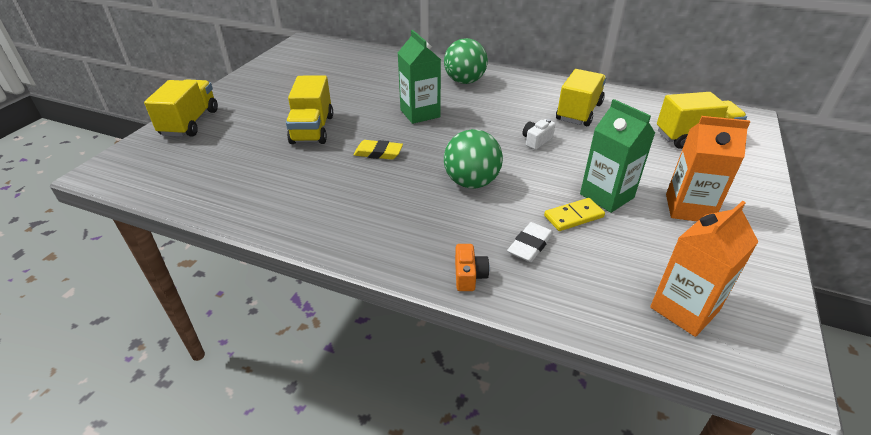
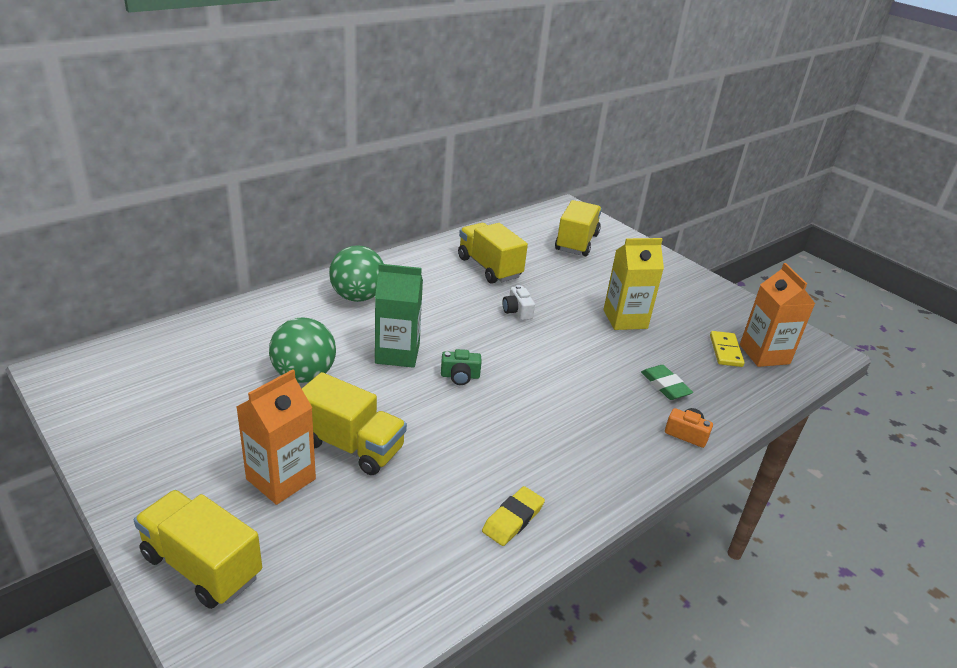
camera: 65 degrees left, 5 degrees down
(378, 153) = (454, 413): yellow eraser -> yellow eraser (513, 519)
(422, 142) = (460, 376): none -> green camera
(471, 182) = (556, 376): green ball -> green ball (304, 375)
(530, 245) = (665, 385): white eraser -> green eraser
(573, 216) = (641, 347): yellow domino -> yellow domino (725, 351)
(606, 196) = (625, 319): green carton -> yellow carton
(688, 208) = (663, 294): orange carton -> orange carton (281, 479)

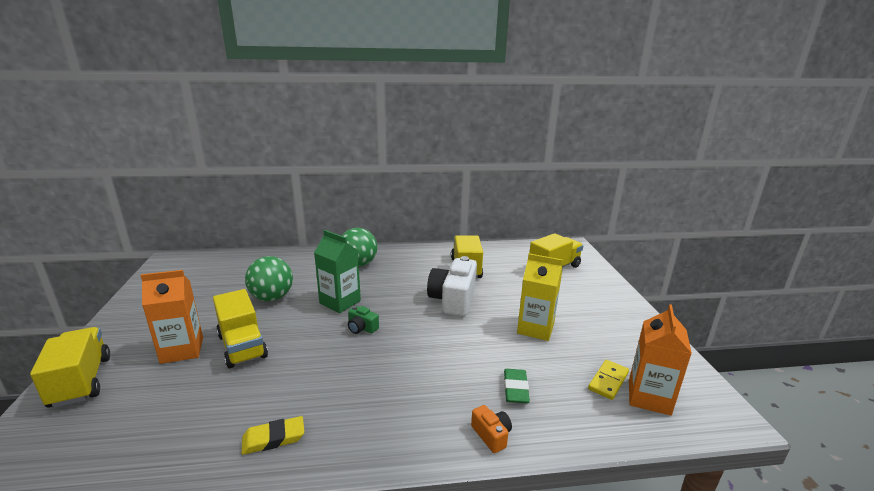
camera: 35 degrees right, 10 degrees down
(517, 311) = (453, 299): white camera -> white camera, size x2.15

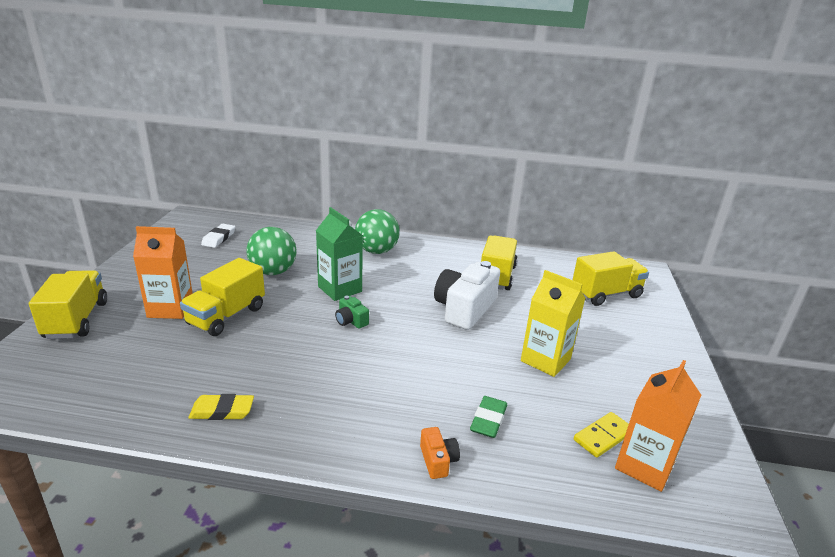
camera: 15 degrees right, 5 degrees up
(207, 276) = (219, 238): none -> white eraser
(242, 346) = (226, 316): yellow truck -> yellow truck turned 45 degrees clockwise

